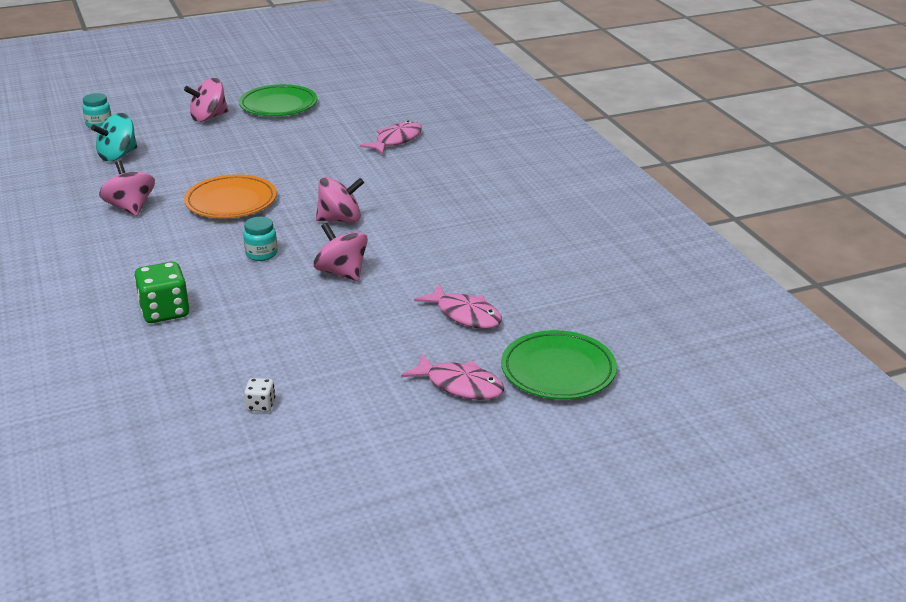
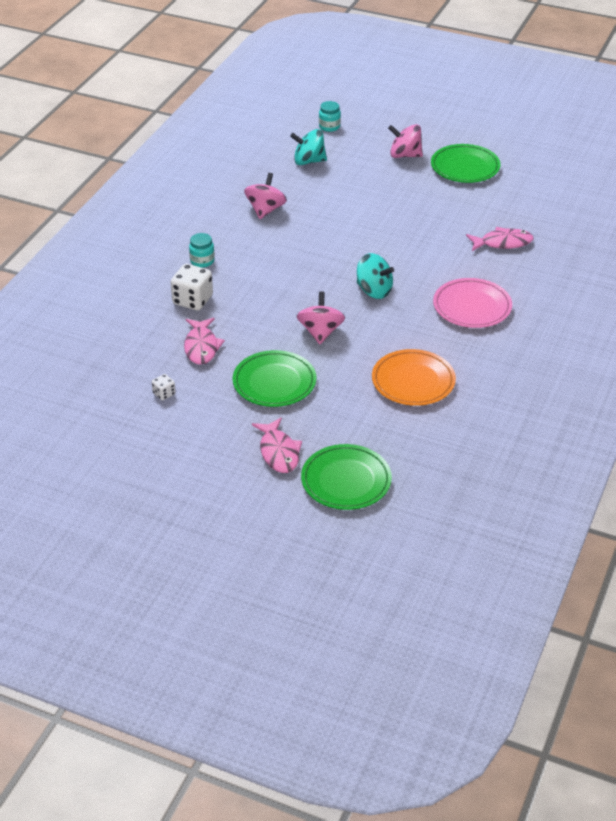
camera: 45 degrees right, 10 degrees up
(165, 311) = (192, 300): green dice -> white dice
(231, 202) = (327, 238): orange plate -> orange plate (413, 381)
(261, 254) = (293, 290): turquoise jar -> turquoise jar (202, 261)
(340, 219) = (374, 291): pink spinning top -> turquoise spinning top
(363, 333) = (274, 383): none -> green plate
(445, 192) = (472, 307): none -> pink plate
(465, 315) = (349, 408): pink fish -> pink fish (201, 347)

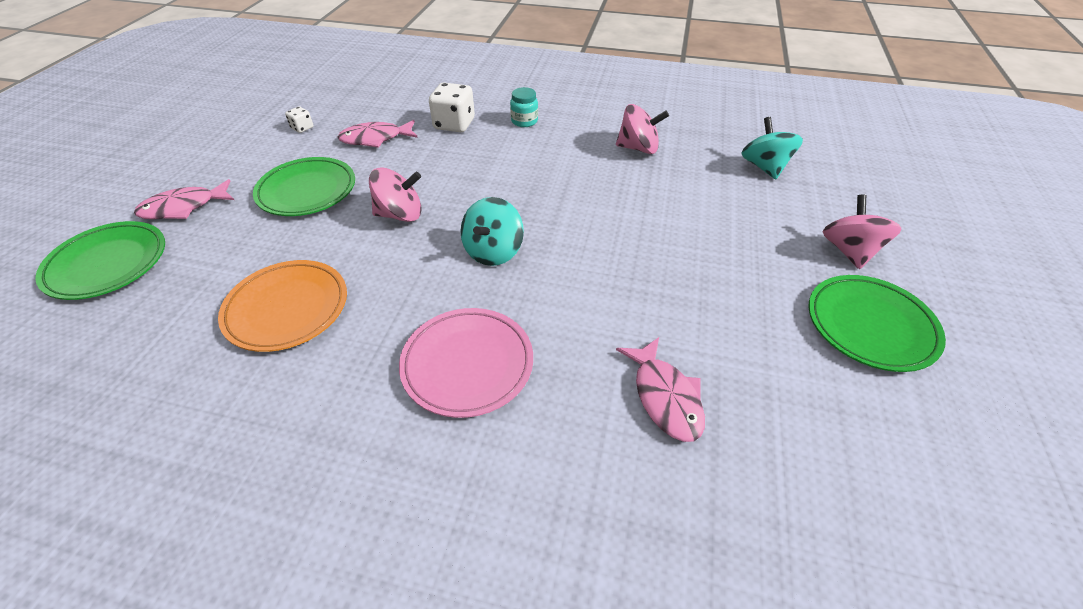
camera: 80 degrees right, 5 degrees up
(329, 127) = (860, 175): turquoise jar -> none

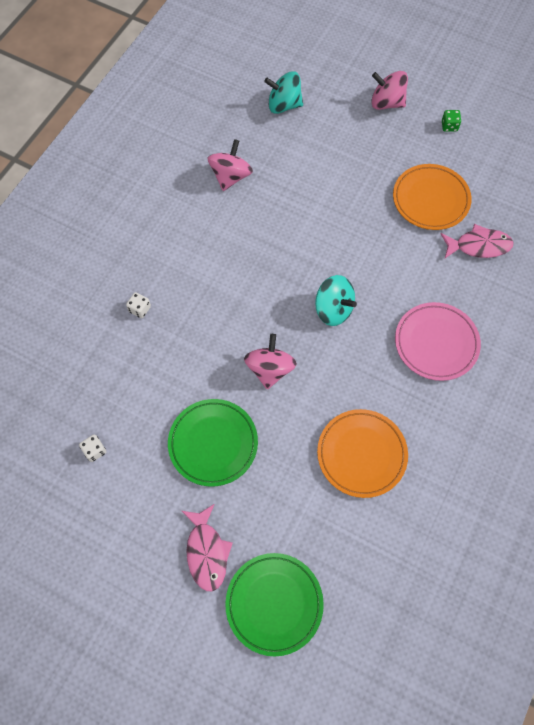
camera: 75 degrees left, 20 degrees up
(375, 139) = (142, 381): pink fish -> none
(454, 124) = (140, 309): white dice -> white dice, size x0.51
(524, 121) = (156, 250): turquoise jar -> none
(716, 323) = (430, 200): none -> orange plate
(870, 326) = (449, 126): green plate -> green dice

